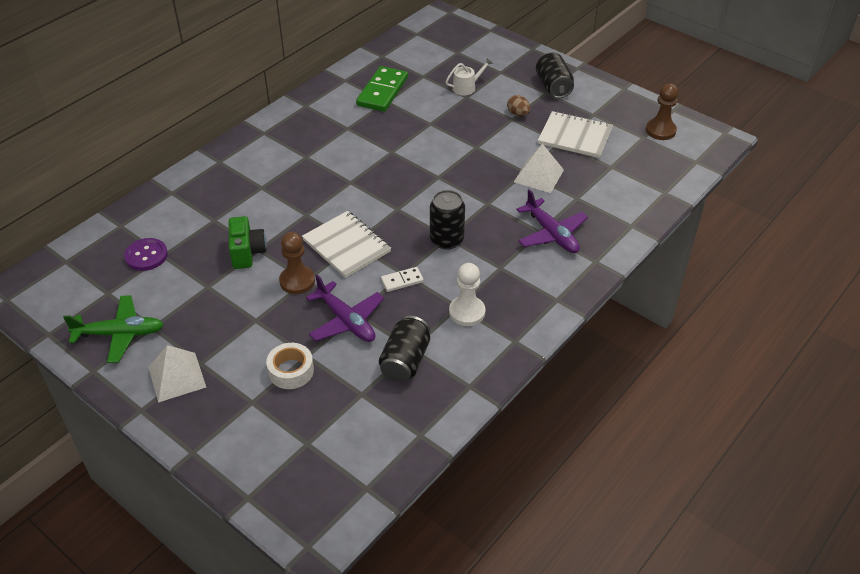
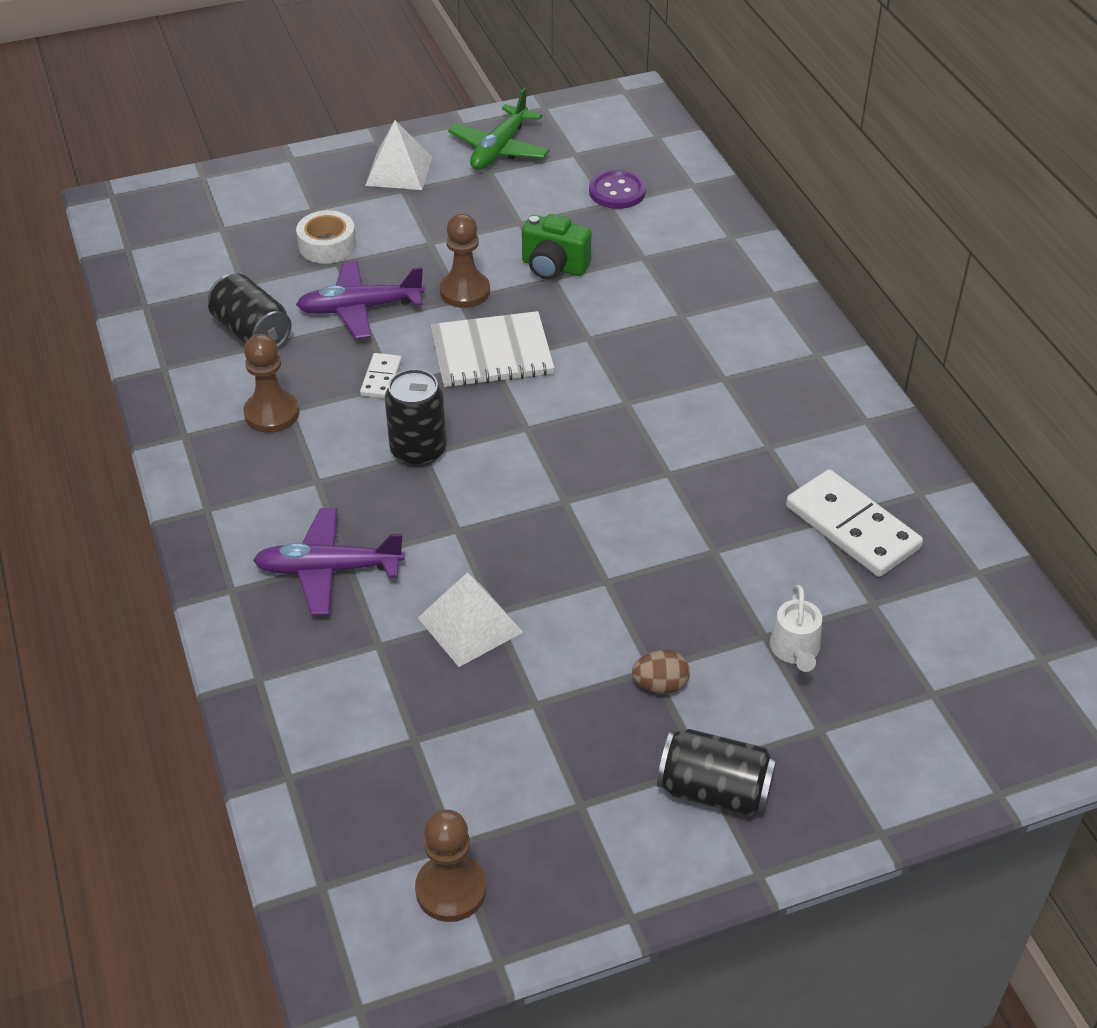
camera: 120 degrees right, 0 degrees up
(382, 91) = (852, 527): green domino -> white domino
(467, 312) = (271, 413): white pawn -> brown pawn
(575, 136) = (534, 735): white notebook -> none

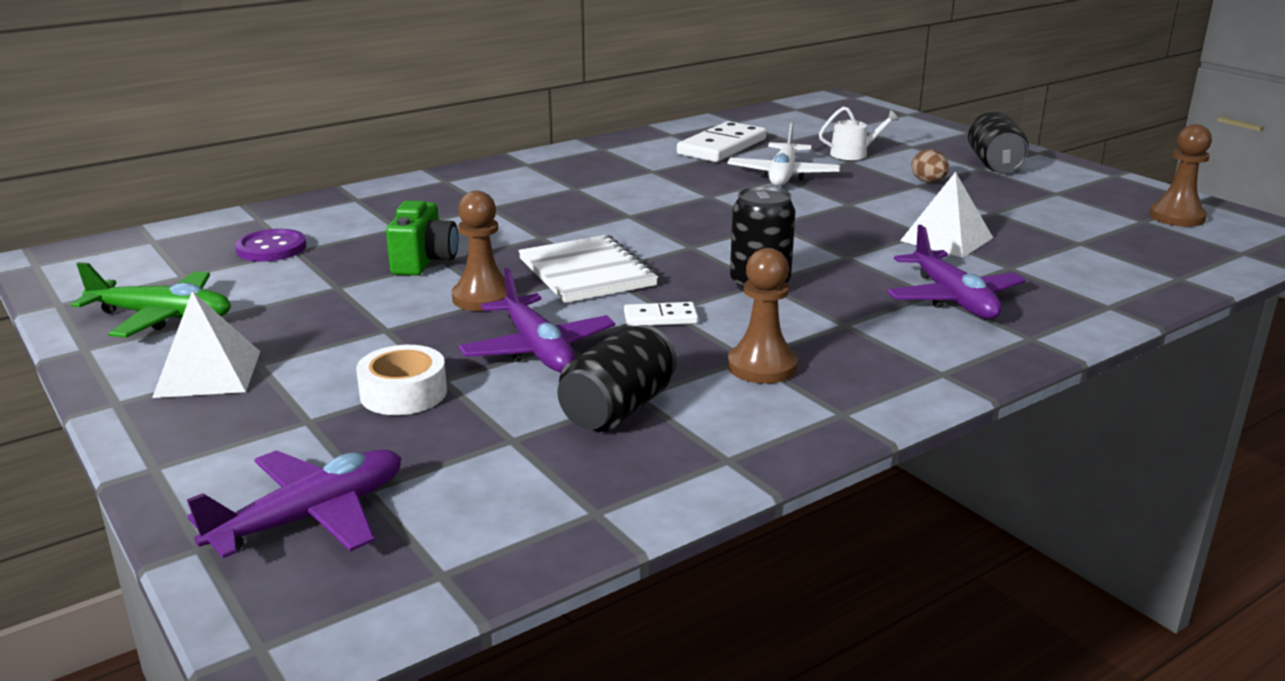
camera: 105 degrees left, 20 degrees down
(206, 209) = (311, 517): none -> purple plane
(722, 553) = (783, 175): none -> white plane

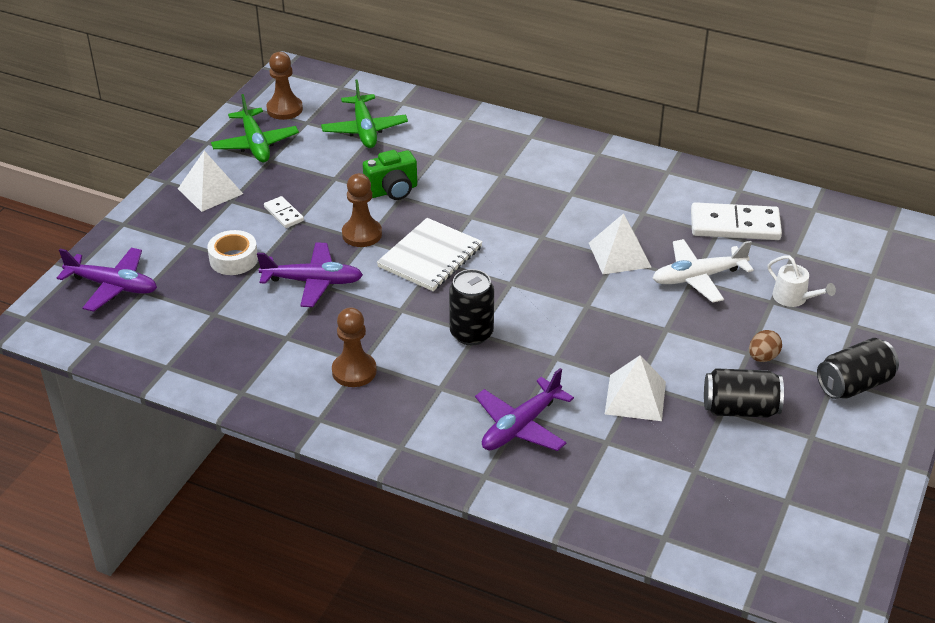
camera: 60 degrees right, 15 degrees up
(271, 248) = (364, 130): purple button -> green plane
(538, 349) = (313, 282): purple plane -> purple plane turned 120 degrees counterclockwise
(618, 409) = (266, 336): black can -> black can (740, 409)
(660, 318) = (388, 310): white domino -> white domino (283, 214)
(707, 193) = (619, 255): none -> white pyramid
(1177, 217) = (816, 520): brown pawn -> brown pawn (284, 109)

